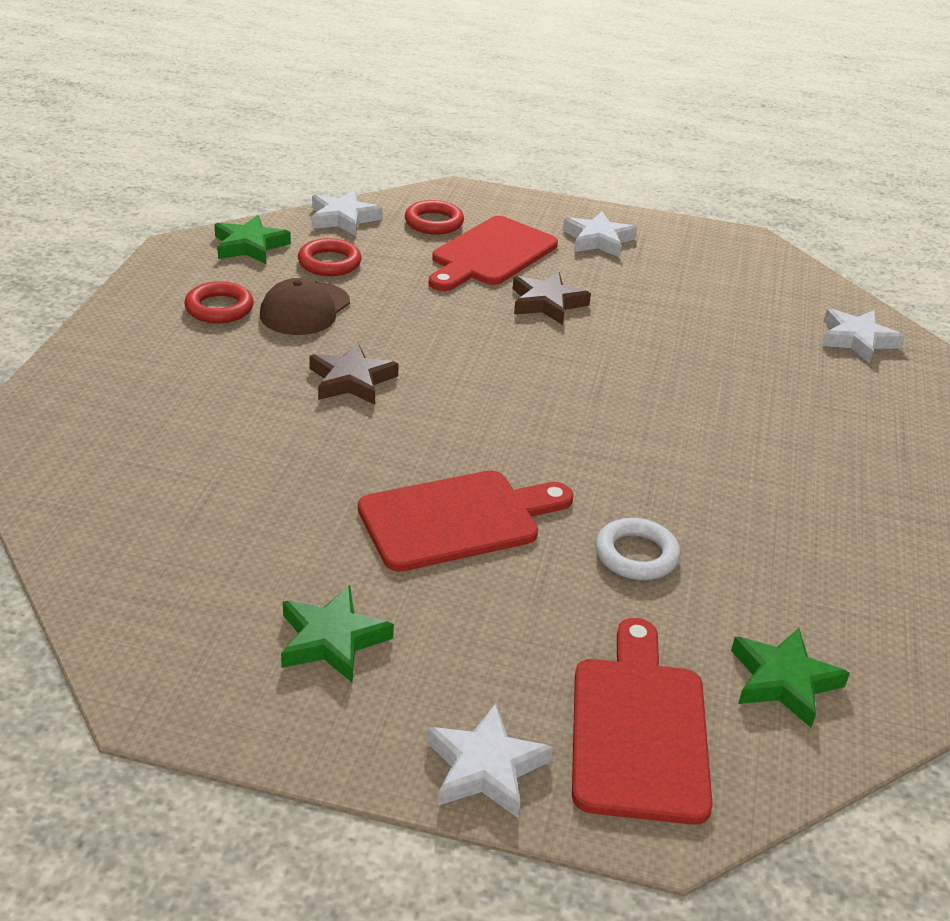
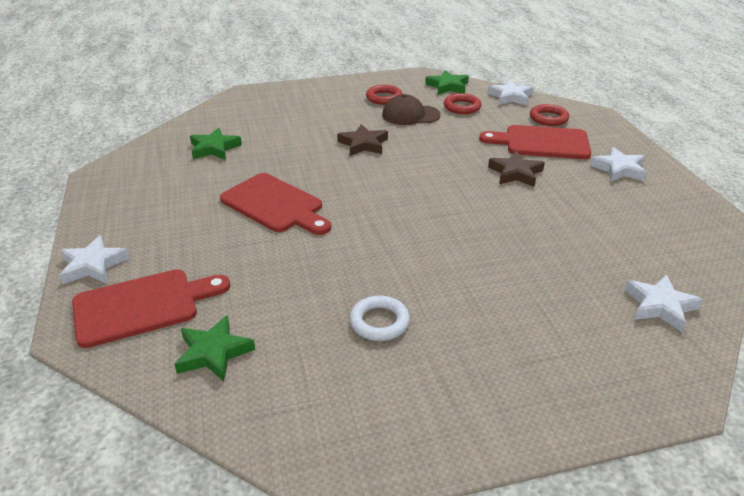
camera: 65 degrees right, 0 degrees up
(332, 640) = (160, 200): green star -> green star (214, 148)
(636, 555) = (292, 268): white ring -> white ring (379, 322)

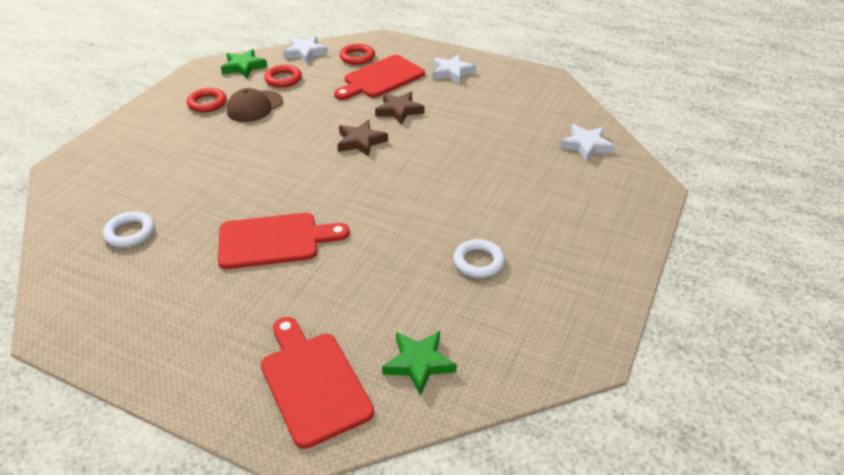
camera: 50 degrees left, 5 degrees up
(93, 265) = (210, 394): white star -> none
(143, 306) = (313, 382): red cutting board -> red cutting board turned 45 degrees counterclockwise
(214, 148) = (130, 233): green star -> white ring
(363, 144) = (258, 151): brown star -> brown star (360, 141)

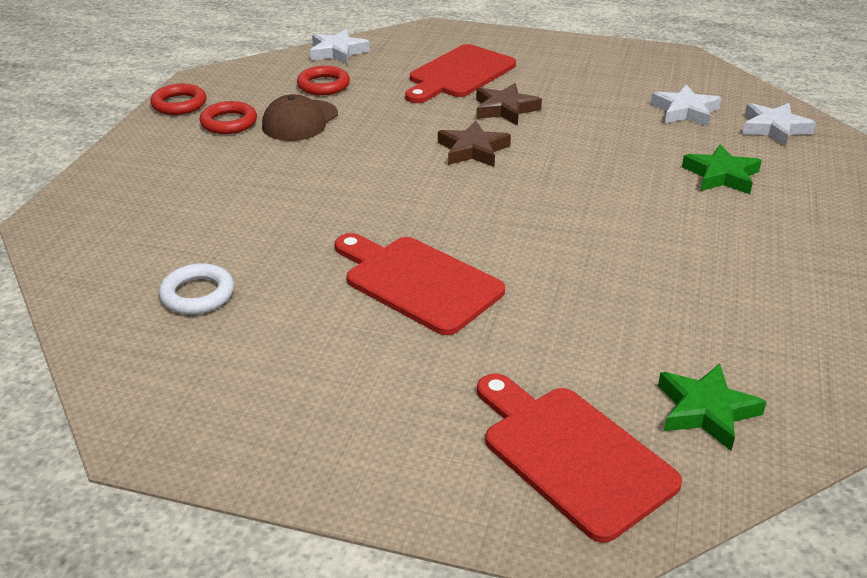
camera: 10 degrees left, 5 degrees down
(244, 67) = (259, 75): green star -> green star (721, 175)
(274, 241) = (418, 282): red cutting board -> red cutting board turned 120 degrees counterclockwise
(357, 57) = (413, 52): red ring -> red ring (179, 104)
(452, 72) = (551, 60): white star -> white star (685, 111)
(478, 262) = (714, 277): white ring -> none

